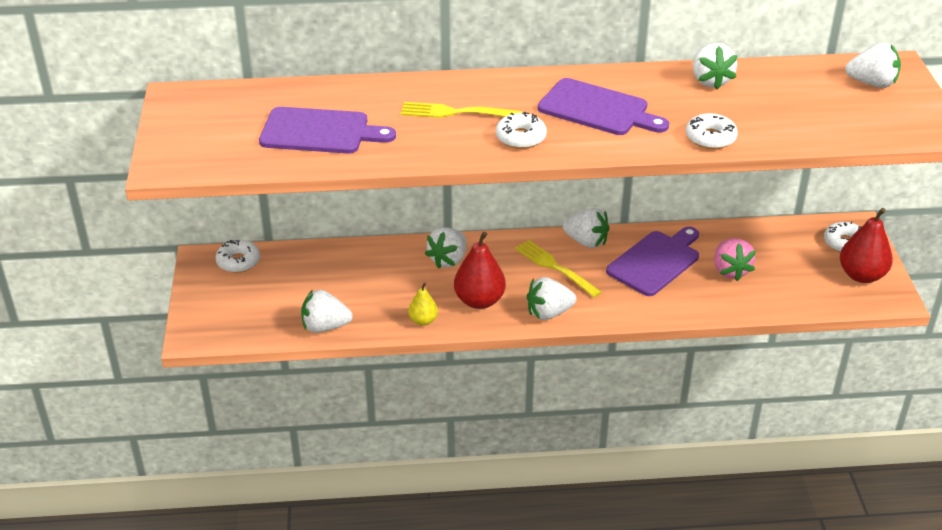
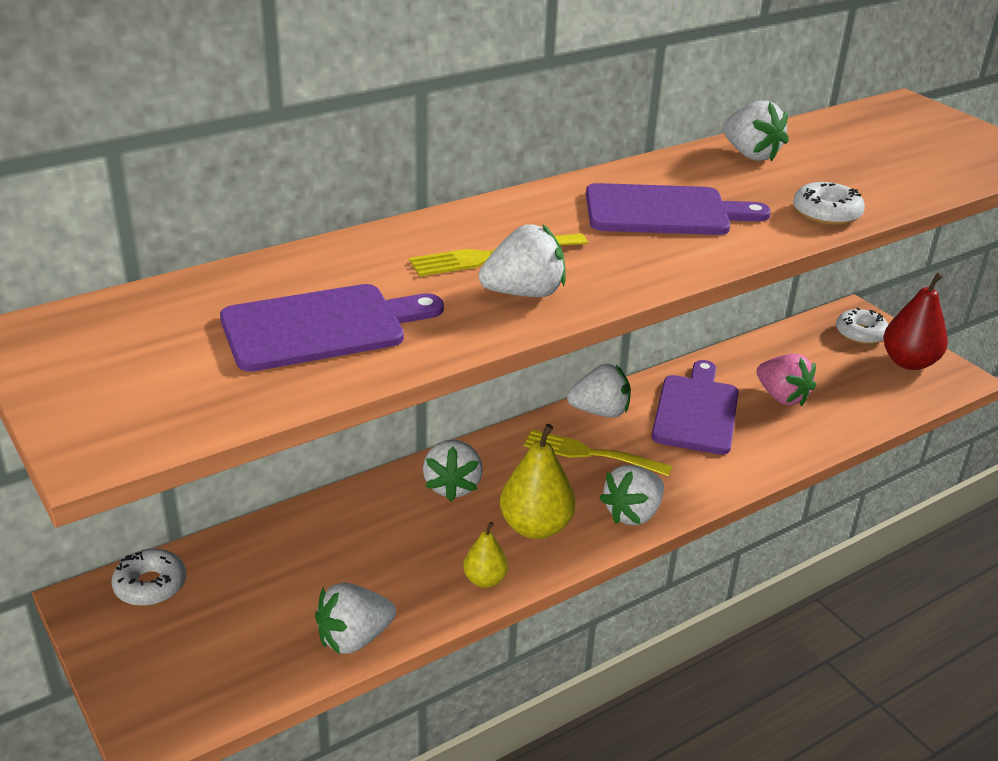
camera: 30 degrees left, 5 degrees down
(479, 301) = (535, 527): red pear -> yellow pear
(520, 137) = (610, 266): white donut -> none
(872, 83) = (909, 124): white strawberry -> white strawberry (524, 293)

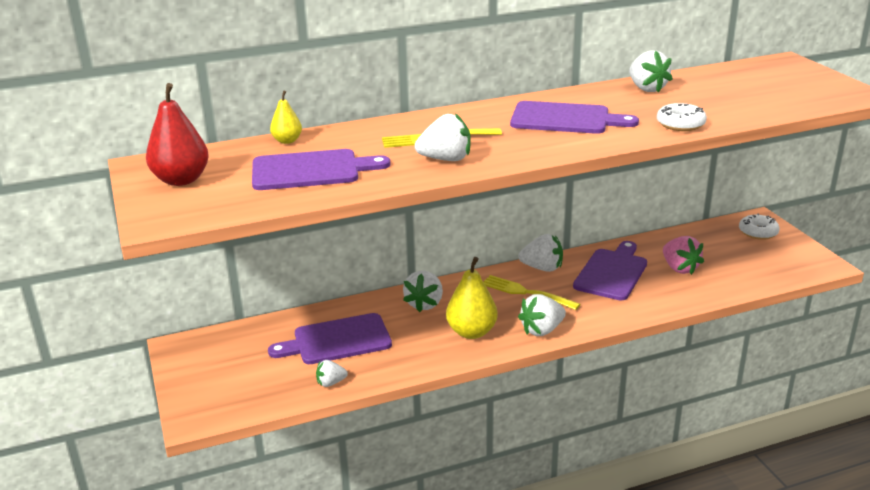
camera: 15 degrees right, 5 degrees down
(150, 585) = (216, 342): white donut -> none
(341, 562) = (337, 340): none -> purple cutting board
(354, 638) = (331, 383): white strawberry -> white strawberry, size x0.60
(485, 580) = (426, 359): yellow pear -> yellow pear (287, 141)
(908, 362) = (788, 253): red pear -> red pear (181, 180)

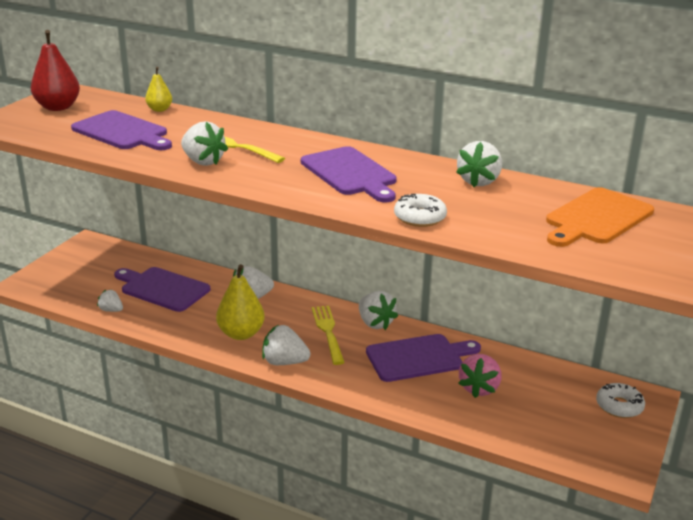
camera: 45 degrees right, 0 degrees up
(755, 80) = (596, 218): none -> orange cutting board

